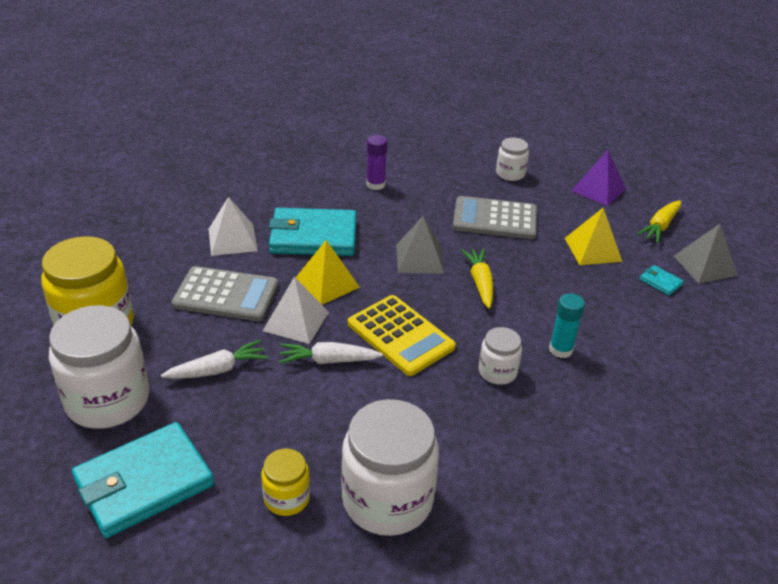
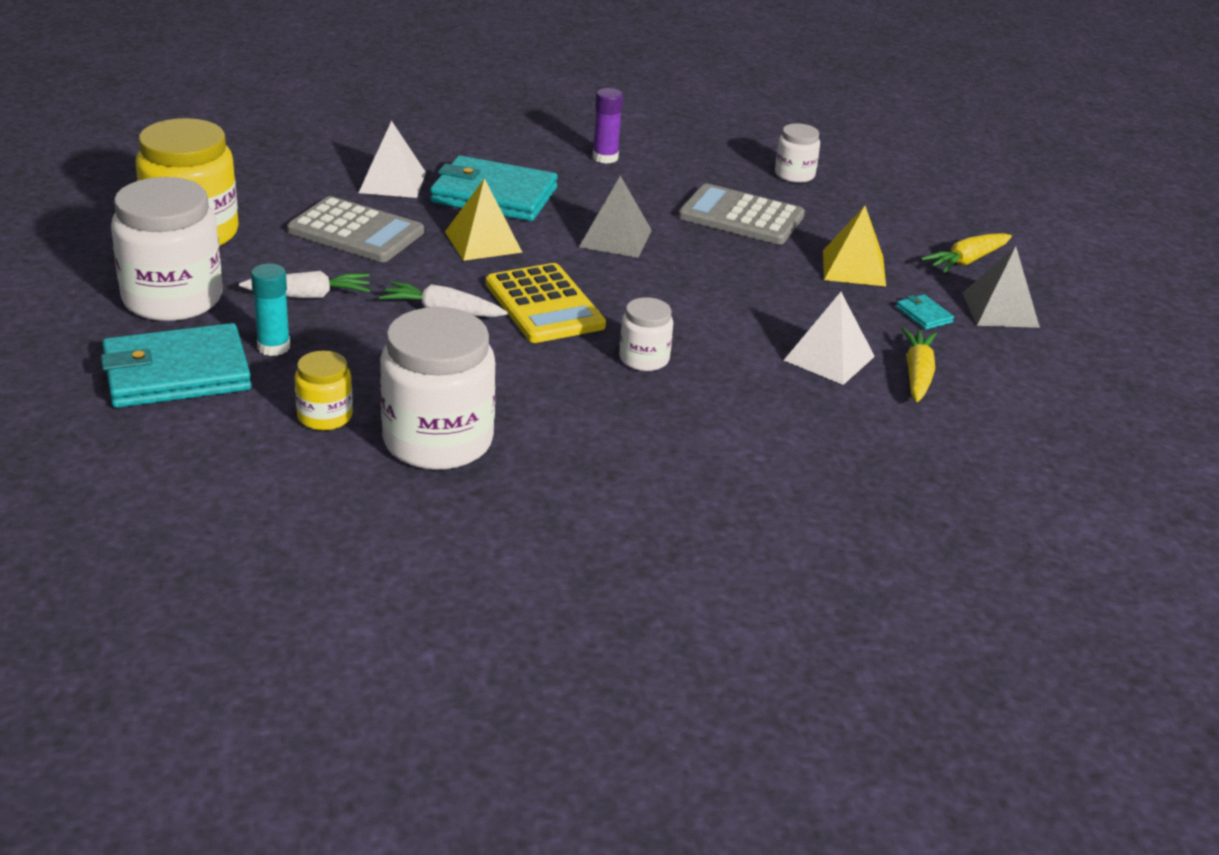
camera: 15 degrees right, 5 degrees down
(296, 321) = (425, 269): white pyramid -> white pyramid (829, 358)
(480, 283) = (678, 274): yellow carrot -> yellow carrot (917, 374)
(560, 349) = (740, 354): turquoise glue stick -> turquoise glue stick (273, 347)
(598, 190) = (907, 210): purple pyramid -> none

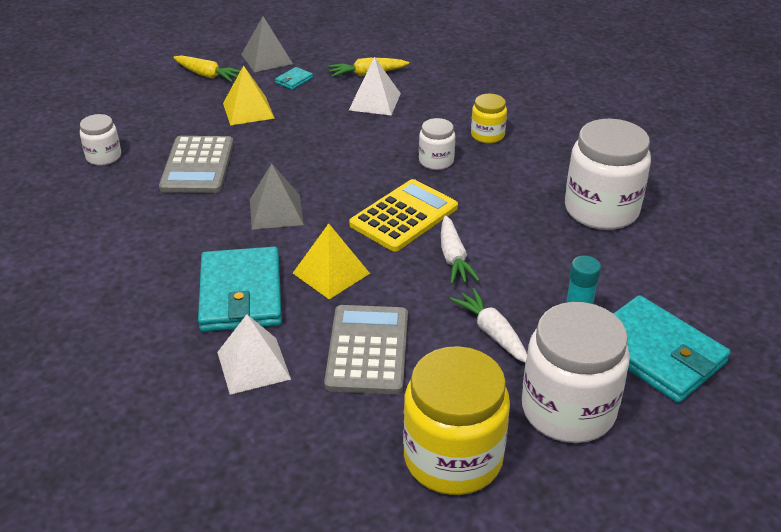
camera: 110 degrees left, 5 degrees up
(325, 416) = (627, 262): yellow jar -> yellow jar (487, 135)
(605, 157) = (122, 255): purple glue stick -> none

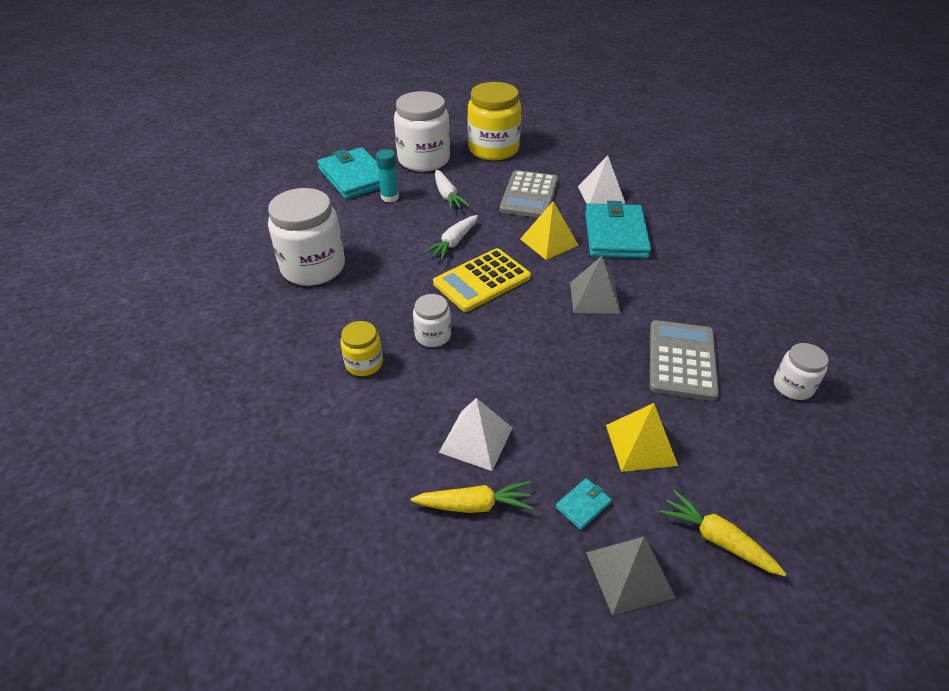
camera: 170 degrees left, 5 degrees up
(453, 258) = (453, 243): white carrot -> white carrot turned 150 degrees counterclockwise

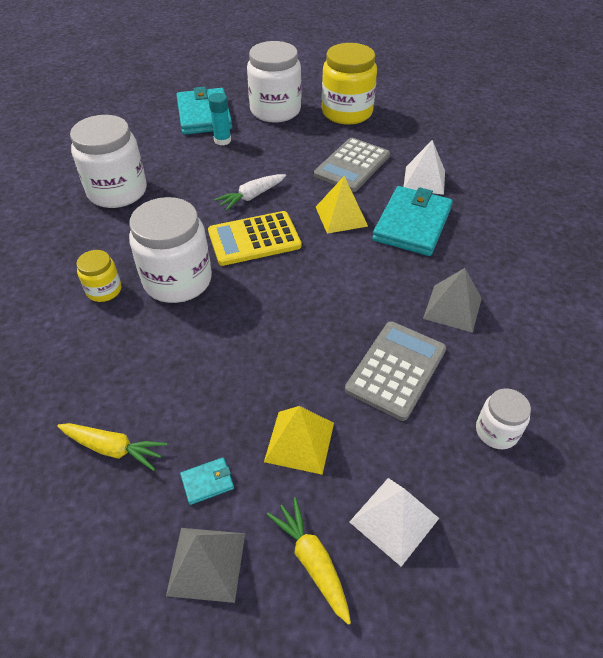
camera: 20 degrees right, 5 degrees up
(433, 335) = (177, 280): white jar -> white jar, size x1.98
(447, 196) = (275, 150): white carrot -> none
(476, 439) = (153, 388): white pyramid -> white pyramid (394, 520)
(594, 297) = (349, 283): grey pyramid -> grey pyramid (452, 308)

